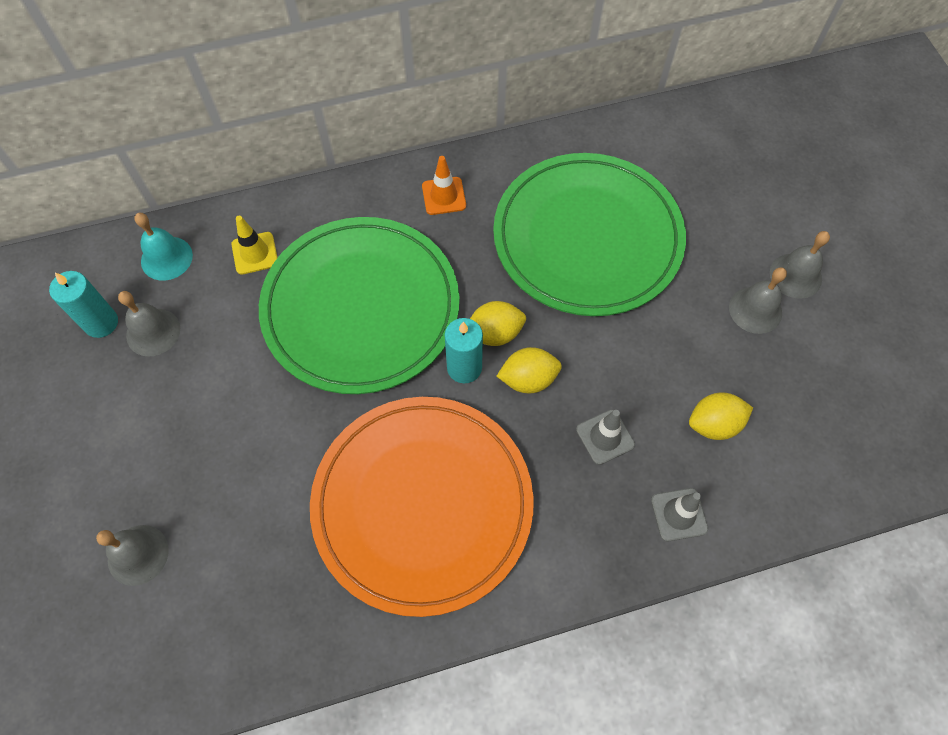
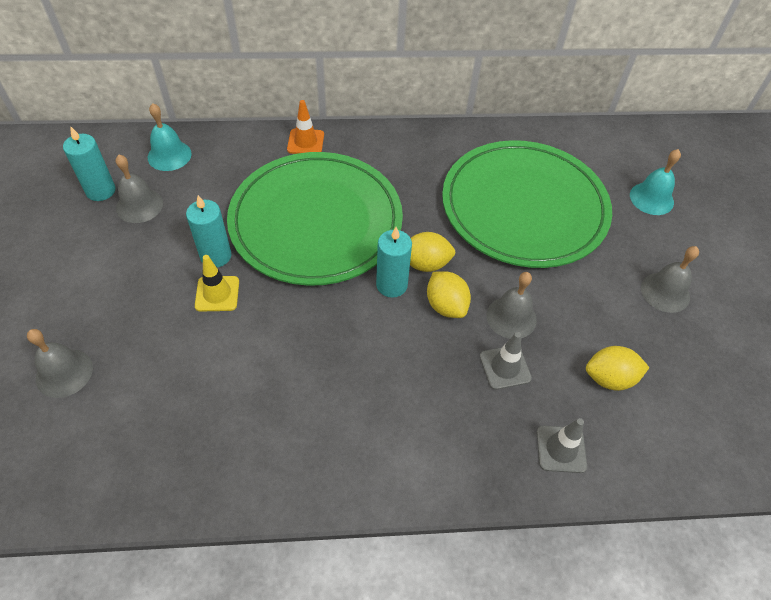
camera: 10 degrees right, 10 degrees down
(255, 253) = (241, 165): yellow traffic cone -> yellow traffic cone (217, 294)
(260, 376) = (216, 256): none -> turquoise candle
(422, 504) = (324, 387): orange plate -> none
(444, 196) = (408, 154): orange traffic cone -> orange traffic cone (305, 142)
(528, 379) = (446, 305): yellow lemon -> yellow lemon turned 60 degrees clockwise
(724, 195) = (651, 198): none -> turquoise bell
(795, 275) = (707, 272): grey bell -> grey bell (511, 317)

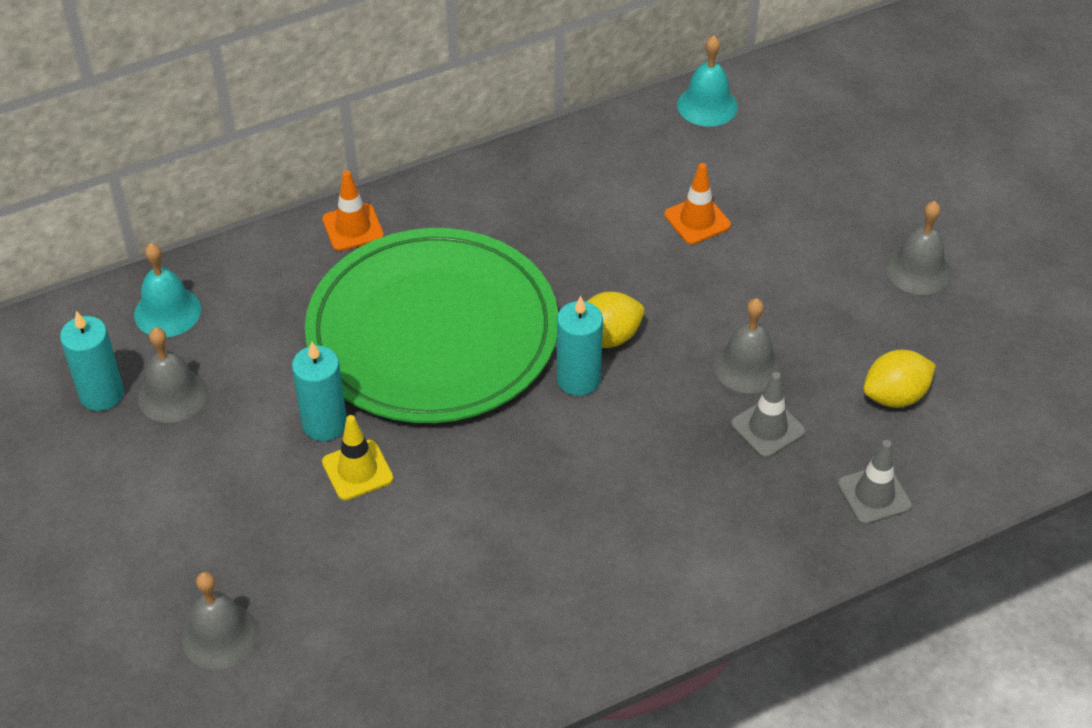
camera: 20 degrees left, 5 degrees down
(446, 305) = (660, 380): yellow lemon -> none
(524, 207) = (697, 220): green plate -> orange traffic cone
(651, 198) = (853, 153): turquoise bell -> turquoise bell (707, 105)

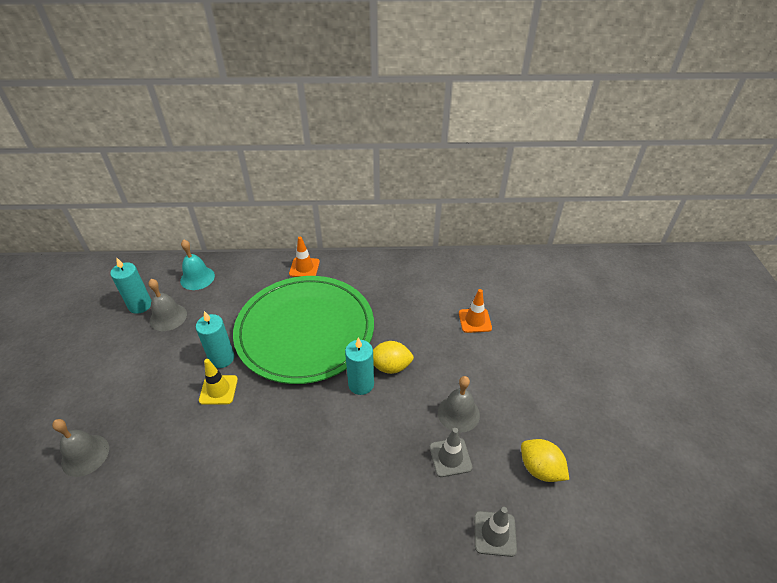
camera: 25 degrees right, 5 degrees down
(707, 105) = (511, 265): turquoise bell -> none
(895, 396) = (540, 469): yellow lemon -> yellow lemon turned 45 degrees clockwise
(918, 270) = (590, 393): grey bell -> none

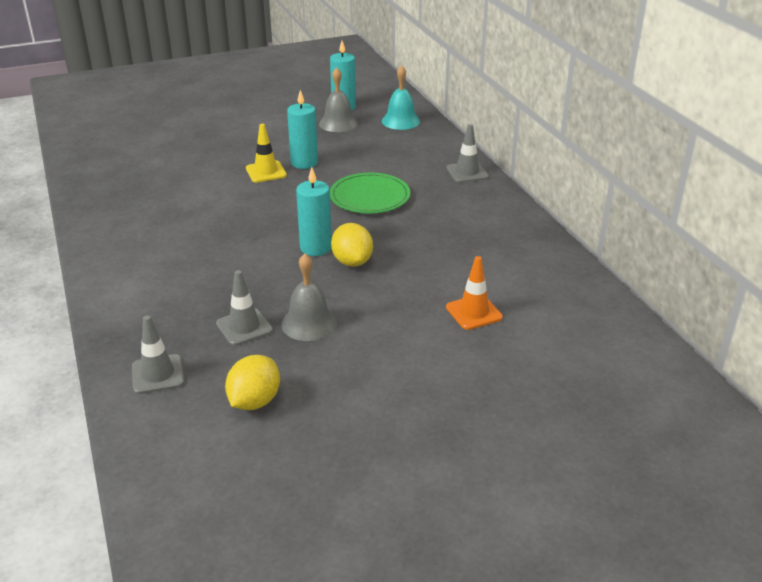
camera: 70 degrees right, 10 degrees down
(85, 455) = (173, 137): grey bell -> none
(304, 268) = (467, 172): orange traffic cone -> grey traffic cone
(305, 331) = (370, 197): green plate -> green plate, size x0.48

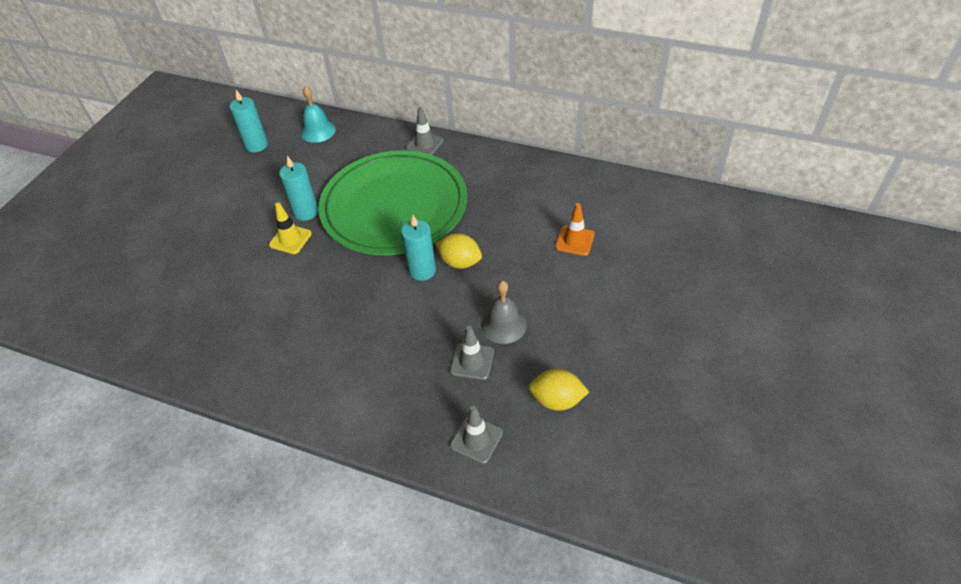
camera: 45 degrees left, 15 degrees up
(254, 401) = (557, 400): yellow lemon -> yellow lemon turned 60 degrees counterclockwise
(338, 123) = (276, 162): grey bell -> none
(370, 197) = (394, 207): green plate -> green plate, size x2.09

